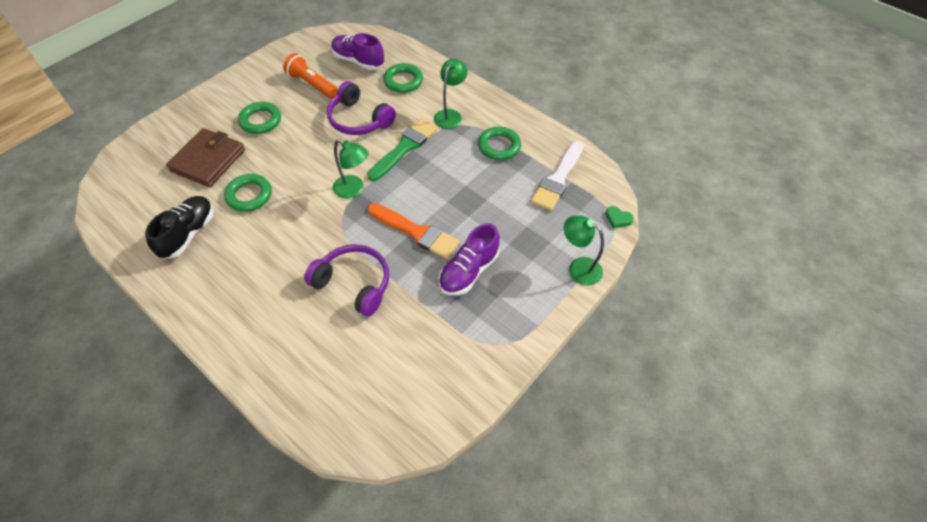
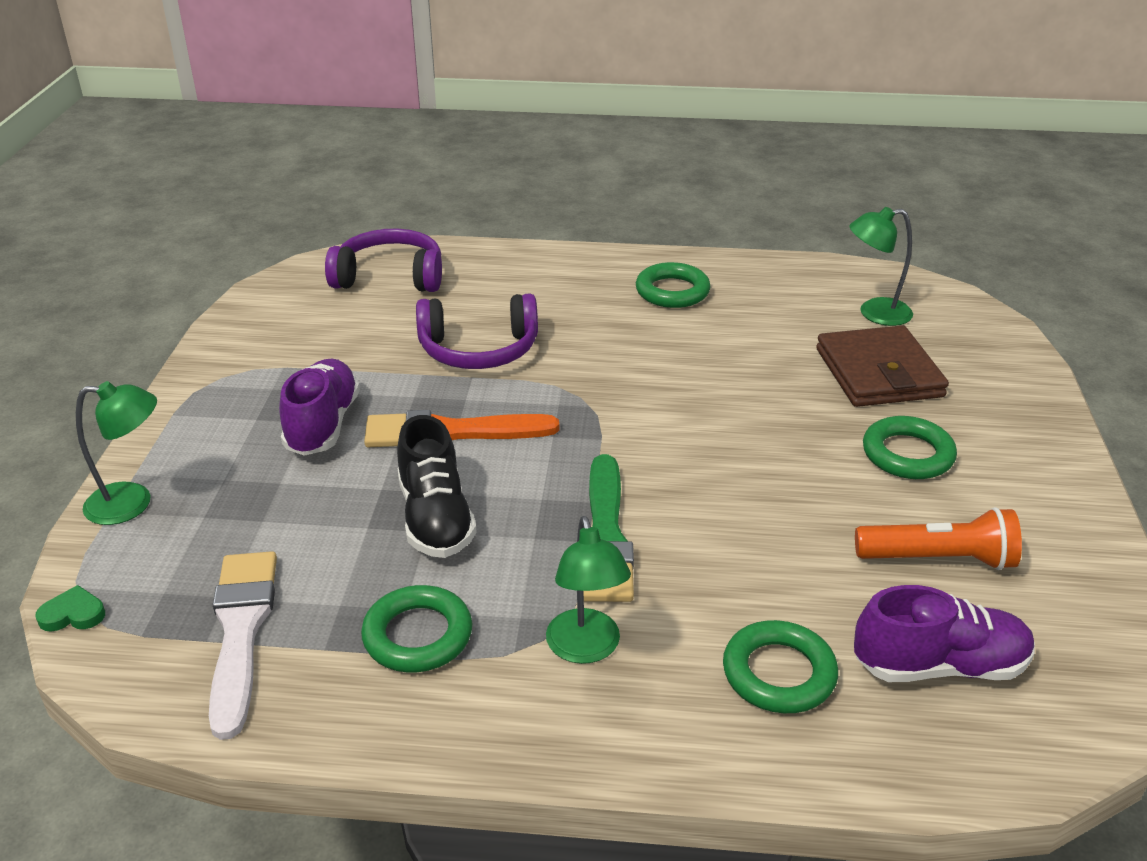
camera: 145 degrees right, 20 degrees down
(188, 234) = (756, 304): black shoe -> black shoe (435, 518)
(249, 195) = (751, 365): green ring -> green ring (672, 291)
(354, 189) = (612, 438): green lamp -> green lamp (874, 313)
(359, 120) = (753, 541): purple headphones -> purple headphones (390, 277)

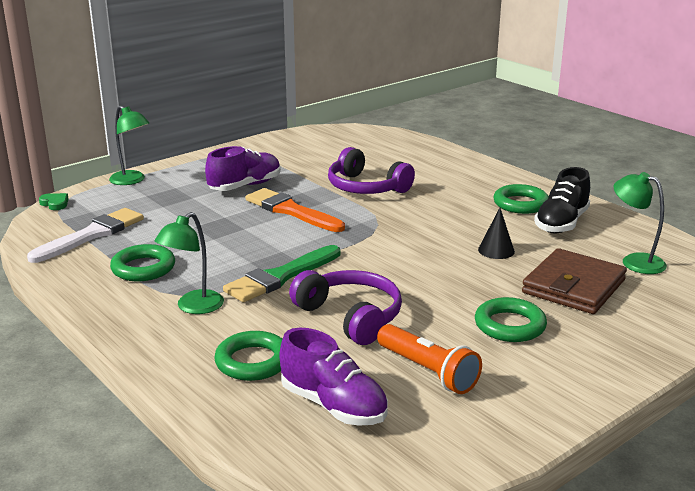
camera: 45 degrees right, 10 degrees down
(390, 277) = (381, 145): purple headphones -> purple headphones (351, 316)
(435, 518) = (225, 236): black shoe -> black shoe (561, 223)
(748, 366) = (496, 250): none -> black cone

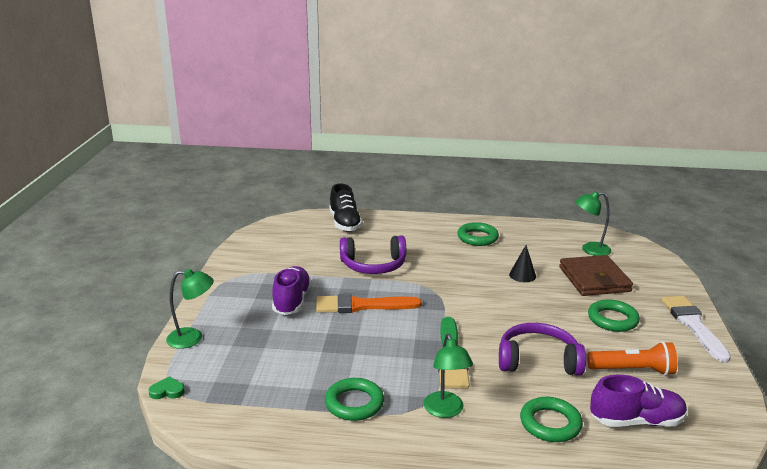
camera: 45 degrees left, 0 degrees up
(92, 235) = (259, 400): white brush -> white brush (693, 325)
(561, 223) = (519, 241): black shoe -> black shoe (345, 223)

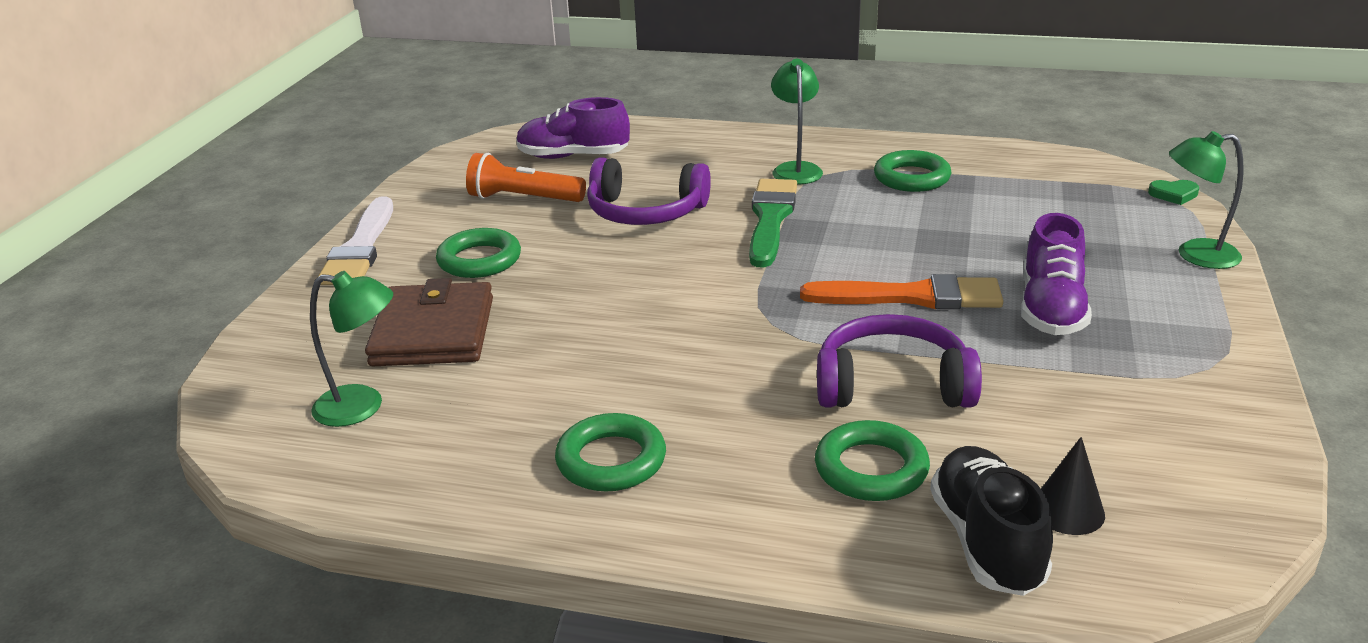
camera: 170 degrees left, 5 degrees up
(522, 275) = (571, 346): black cone -> black cone (1067, 510)
(550, 424) = (675, 157): green ring -> green ring (871, 469)

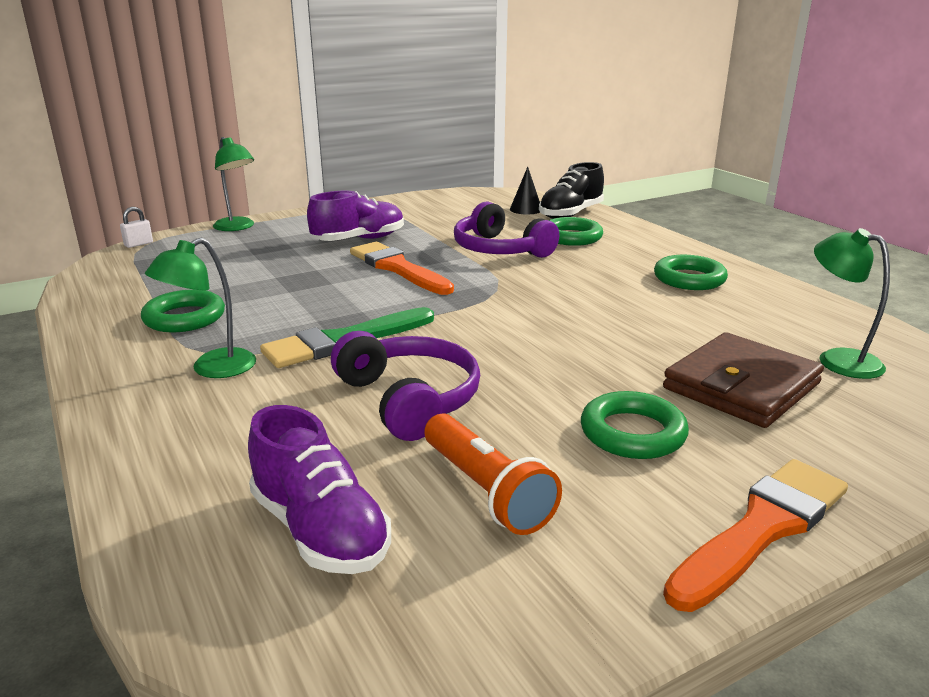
camera: 135 degrees left, 5 degrees down
(361, 248) = (762, 528): white brush -> orange brush
(1173, 194) = (138, 244): green heart -> white padlock

